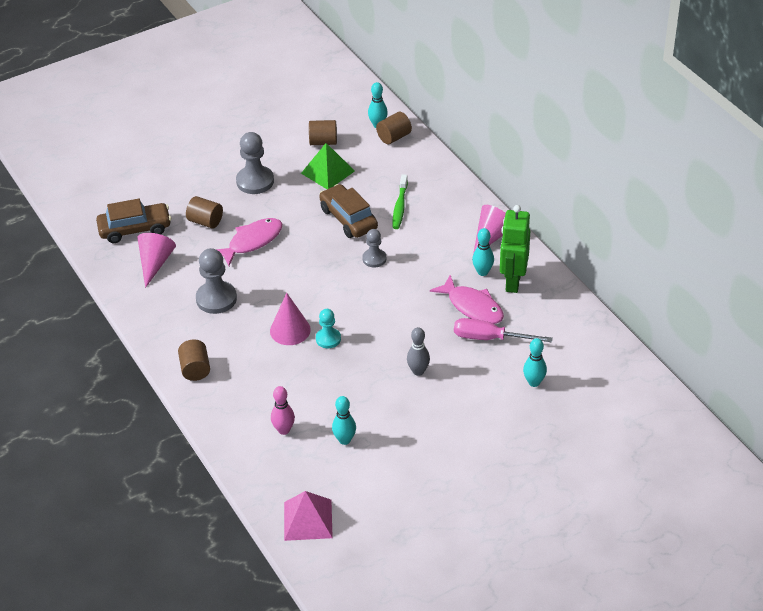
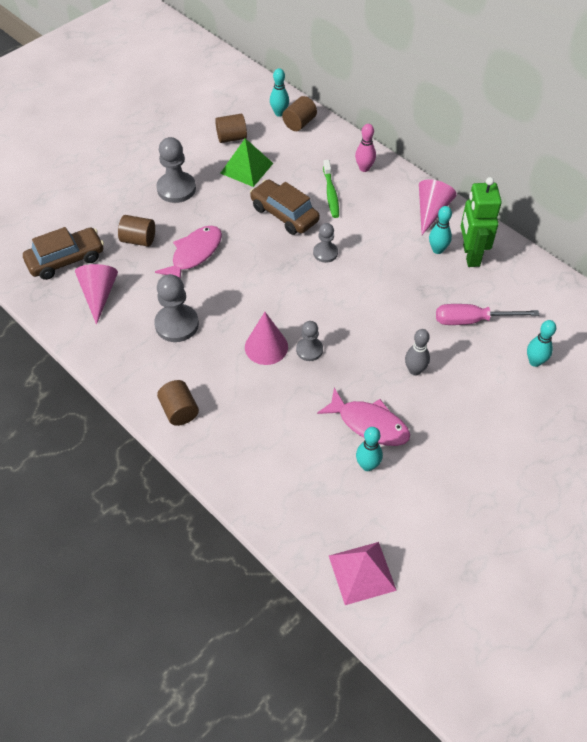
camera: 15 degrees left, 10 degrees up
(284, 430) = (298, 466): pink bowling pin -> pink bowling pin (364, 168)
(328, 339) = (309, 350): turquoise pawn -> grey pawn
(472, 307) = (442, 289): pink fish -> pink fish (369, 424)

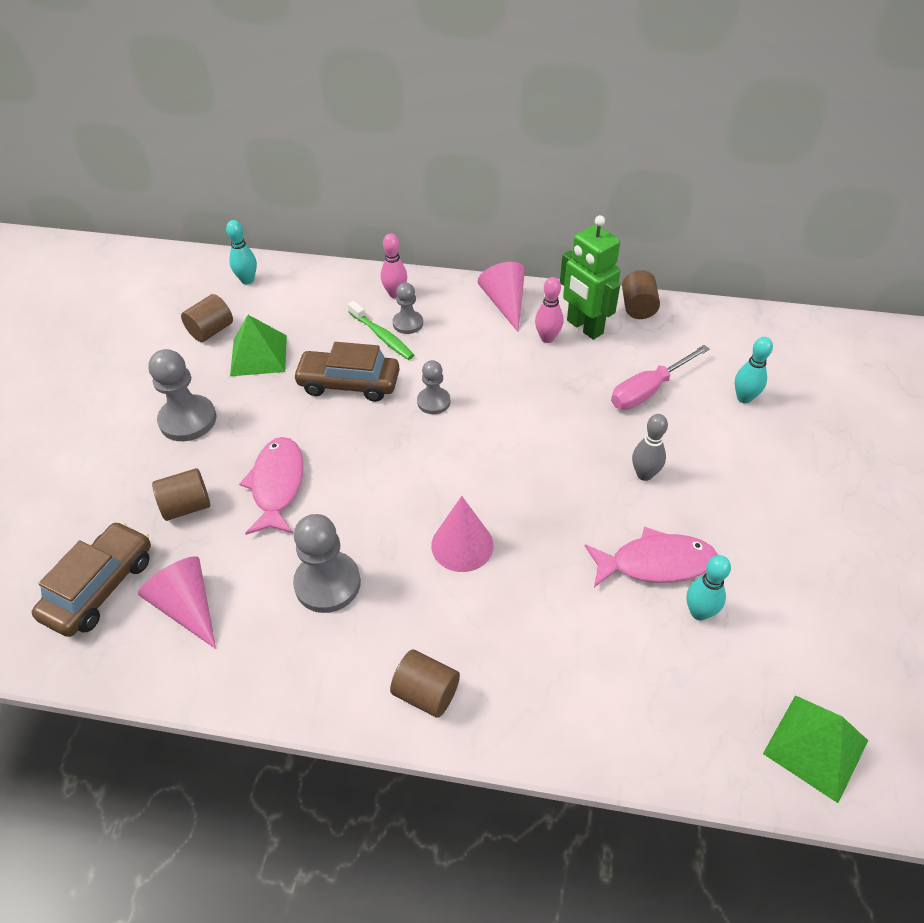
camera: 35 degrees left, 5 degrees down
(299, 123) = (280, 280): brown cylinder -> brown cylinder (638, 307)
(309, 350) = (514, 519): grey pawn -> grey pawn (408, 323)
(362, 573) = (815, 747): pink pyramid -> green pyramid
(437, 250) = (547, 338): turquoise bowling pin -> pink bowling pin

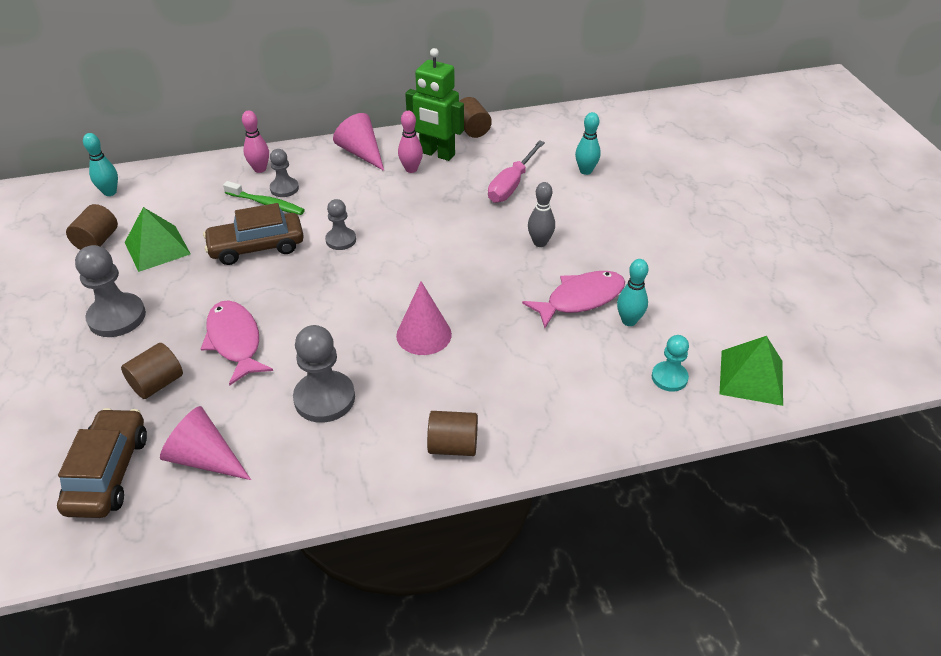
camera: 25 degrees left, 5 degrees down
(711, 706) = (669, 377): none -> turquoise pawn

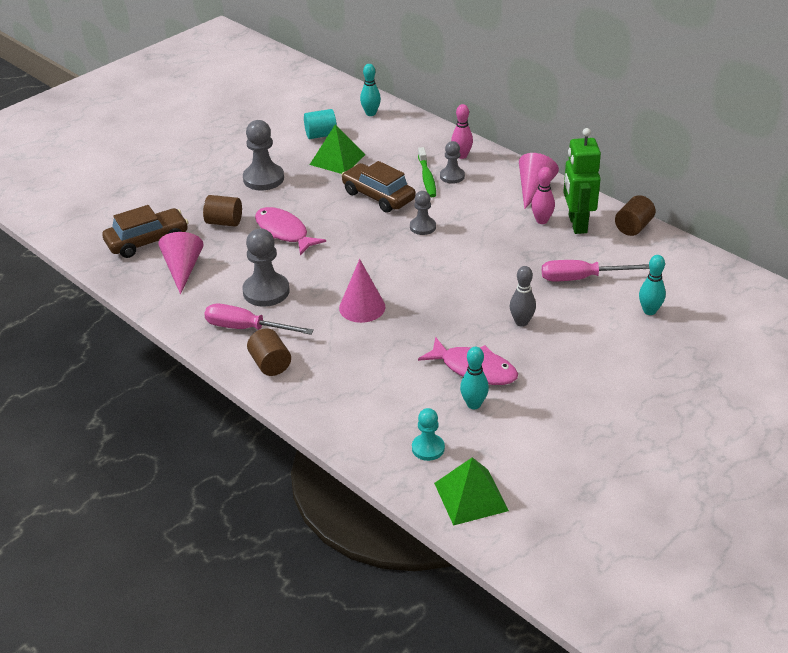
camera: 60 degrees right, 5 degrees down
(97, 241) = (321, 135): brown cylinder -> turquoise cylinder
(235, 341) = (283, 232): pink fish -> pink fish turned 75 degrees counterclockwise
(373, 442) = (246, 328): none -> pink screwdriver

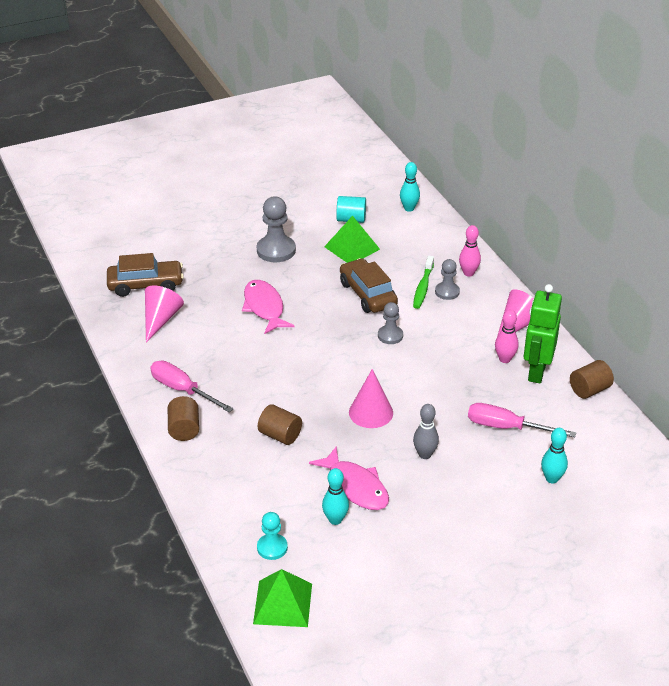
camera: 20 degrees right, 0 degrees up
(224, 222) = (219, 284): brown cylinder -> brown cylinder (280, 435)
(266, 291) = (218, 360): grey pawn -> none
(362, 307) = (291, 399): pink cone -> pink cone (371, 412)

